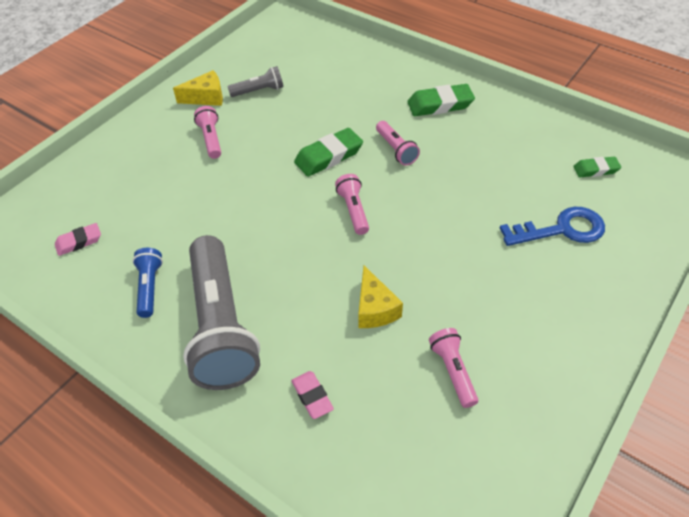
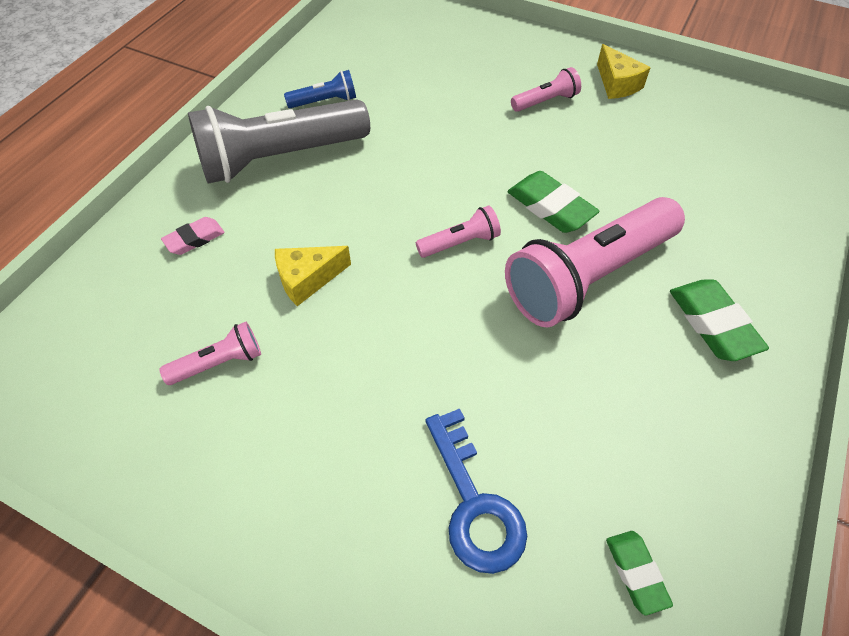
camera: 80 degrees right, 5 degrees up
(79, 242) = (375, 46): pink eraser -> none
(259, 91) = (650, 125): grey flashlight -> none
(396, 150) = (588, 276): pink flashlight -> pink flashlight, size x2.26

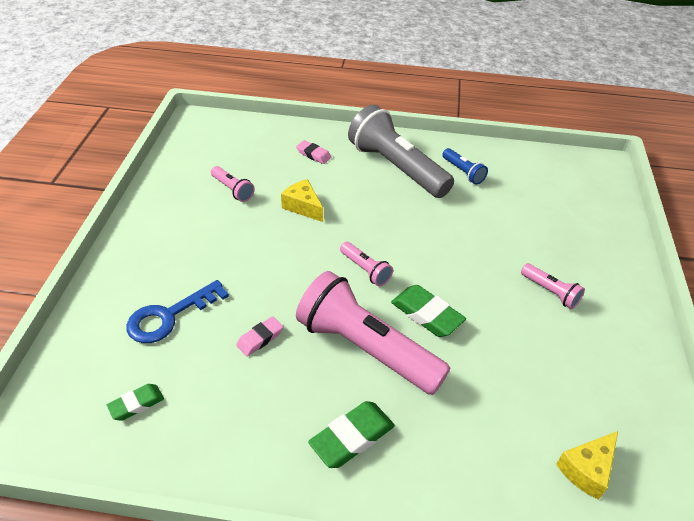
camera: 70 degrees right, 10 degrees down
(547, 387) = (260, 338): none -> pink eraser
(550, 207) = (426, 314): green eraser -> green eraser turned 75 degrees counterclockwise
(617, 84) = (612, 339): yellow cheese -> yellow cheese (587, 469)

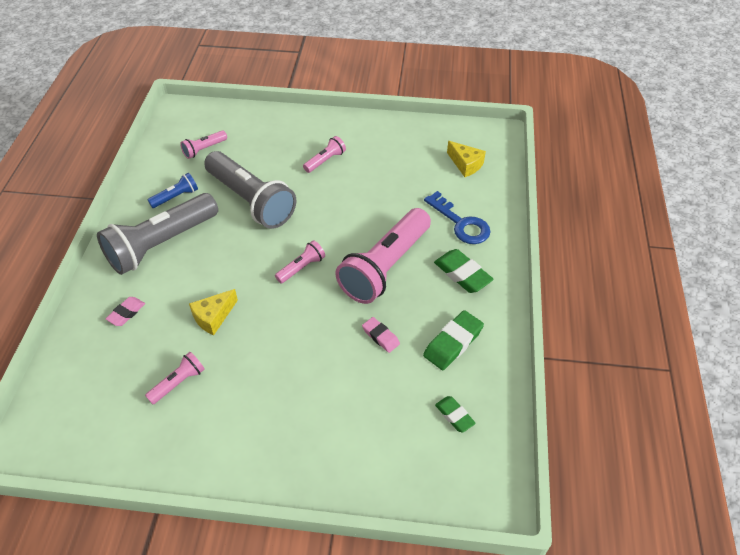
camera: 90 degrees left, 5 degrees up
(169, 316) = (360, 410): blue key -> blue key (461, 223)
(426, 314) = (350, 230): green eraser -> green eraser (453, 343)
(465, 226) = (251, 201): none -> grey flashlight
(542, 187) = (204, 149): none -> pink flashlight

